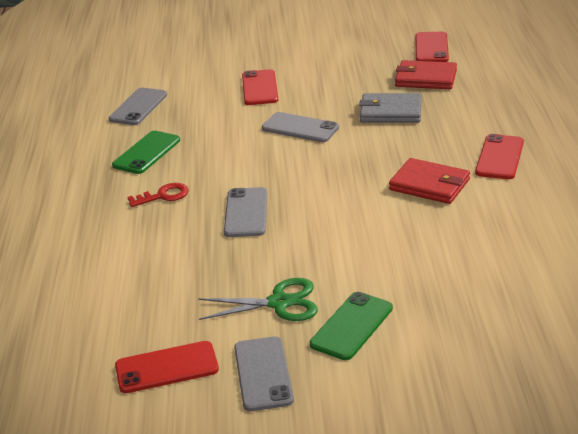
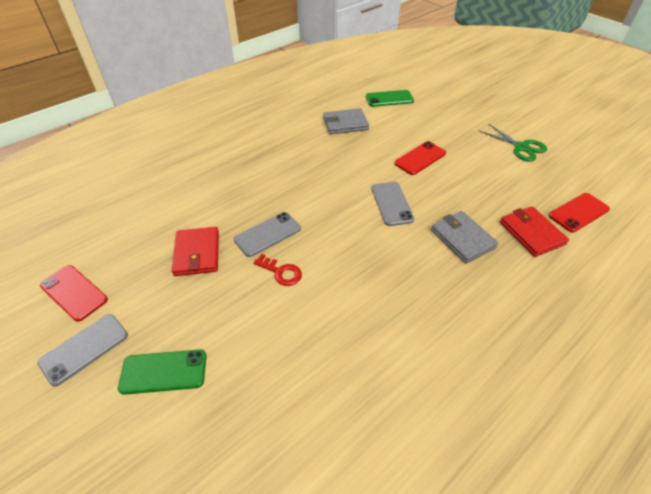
camera: 50 degrees right, 15 degrees up
(138, 107) = (345, 124): grey phone -> grey wallet
(146, 153) = (299, 154): green phone -> green phone (389, 99)
(163, 196) = (259, 187): red key -> red key (281, 272)
(279, 303) = (172, 311): green scissors -> green scissors (521, 147)
(429, 185) = (385, 318): red wallet -> red wallet (197, 253)
(500, 157) = (468, 346): red phone -> none

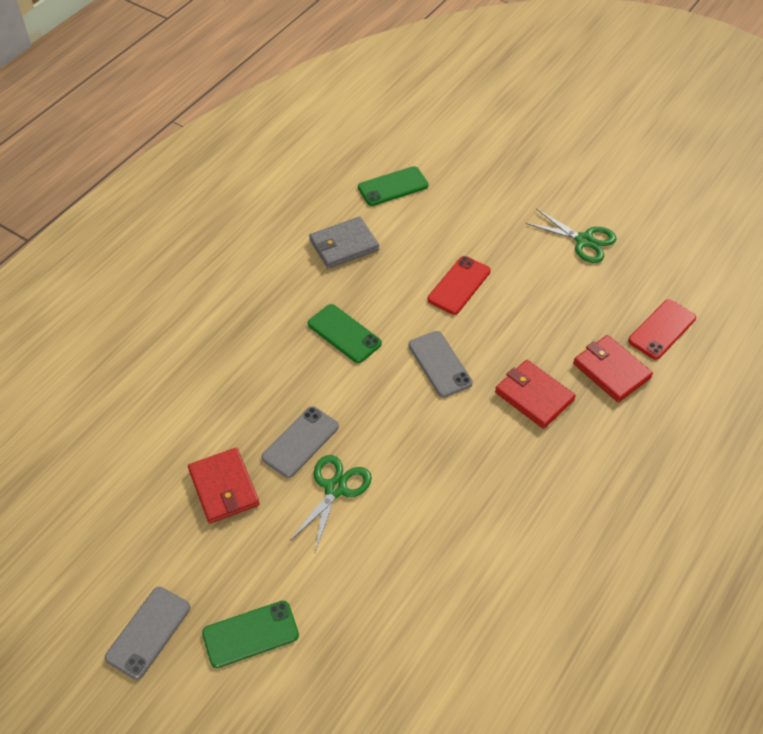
camera: 15 degrees left, 5 degrees up
(74, 292) = (97, 572): red phone -> none
(281, 272) = (335, 488): red key -> green scissors
(326, 172) = (344, 334): none -> green phone
(462, 239) = (534, 396): grey wallet -> red wallet

